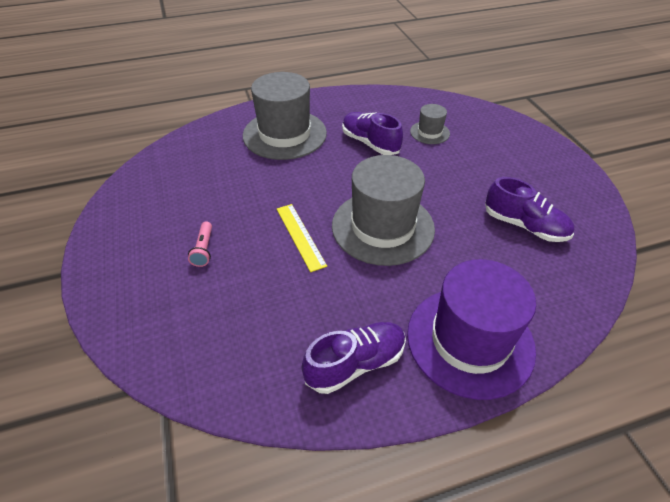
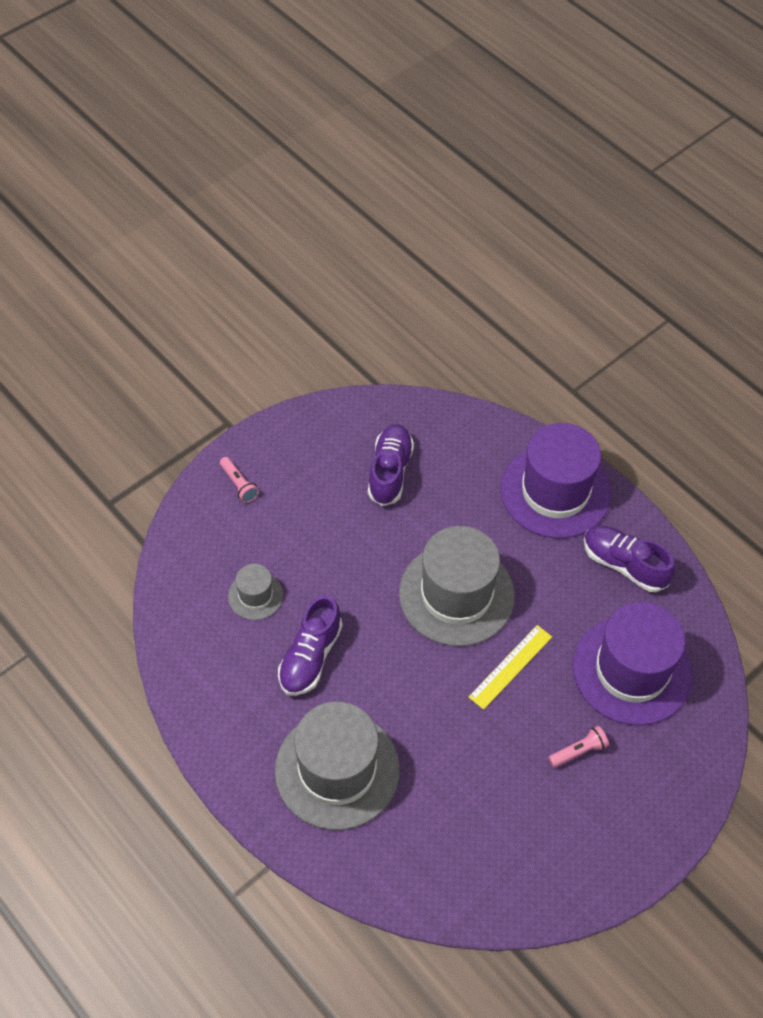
camera: 115 degrees left, 10 degrees up
(243, 316) = (632, 670): none -> purple hat
(529, 146) = (239, 484): none -> pink flashlight

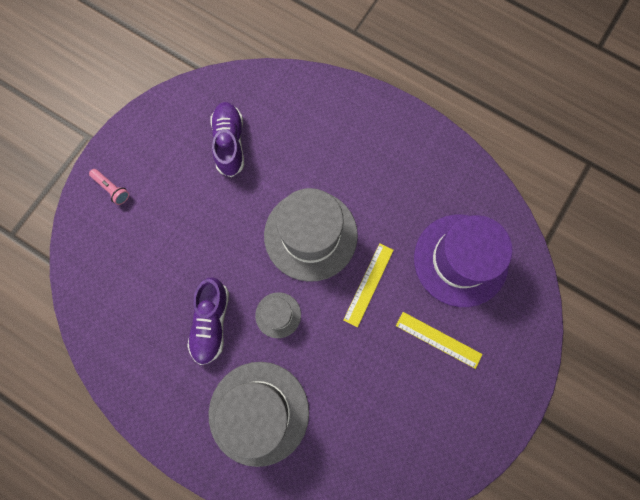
camera: 15 degrees left, 20 degrees up
(255, 595) = (153, 283): grey hat -> grey hat (278, 315)
(555, 491) = (363, 124): purple hat -> none
(578, 751) = (438, 340): pink flashlight -> yellow ruler
(624, 564) = (432, 172): purple shoe -> none

